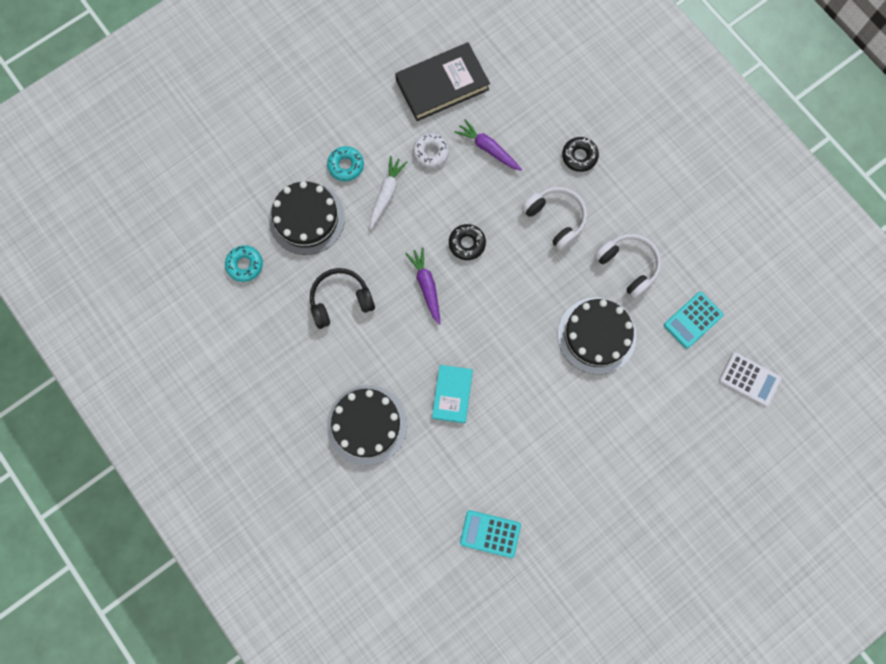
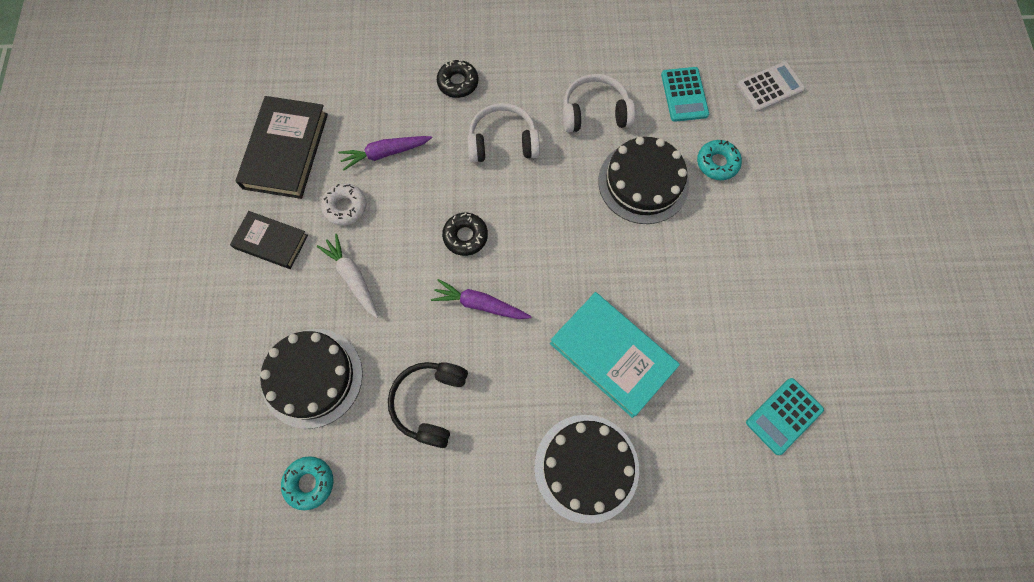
camera: 55 degrees left, 5 degrees down
(346, 166) = (289, 298): turquoise donut -> turquoise donut (717, 163)
(374, 126) = (271, 241): none -> black book
(452, 394) = (612, 355): turquoise book -> turquoise book, size x1.63

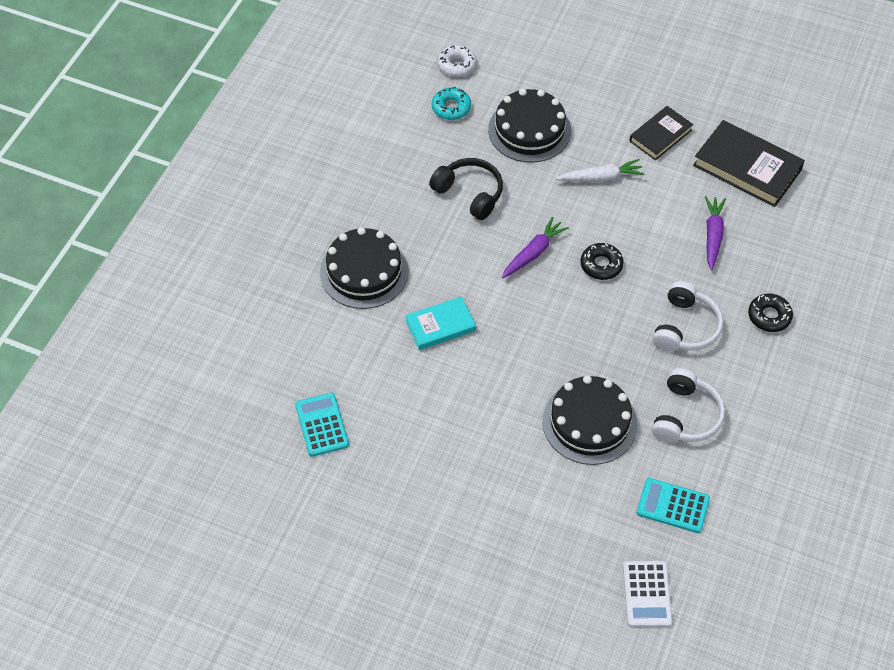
camera: 115 degrees right, 15 degrees down
(345, 207) = (670, 192): white donut -> white donut (456, 65)
(612, 355) = (440, 326): turquoise book -> turquoise book, size x0.61
(717, 163) = (580, 496): turquoise donut -> none

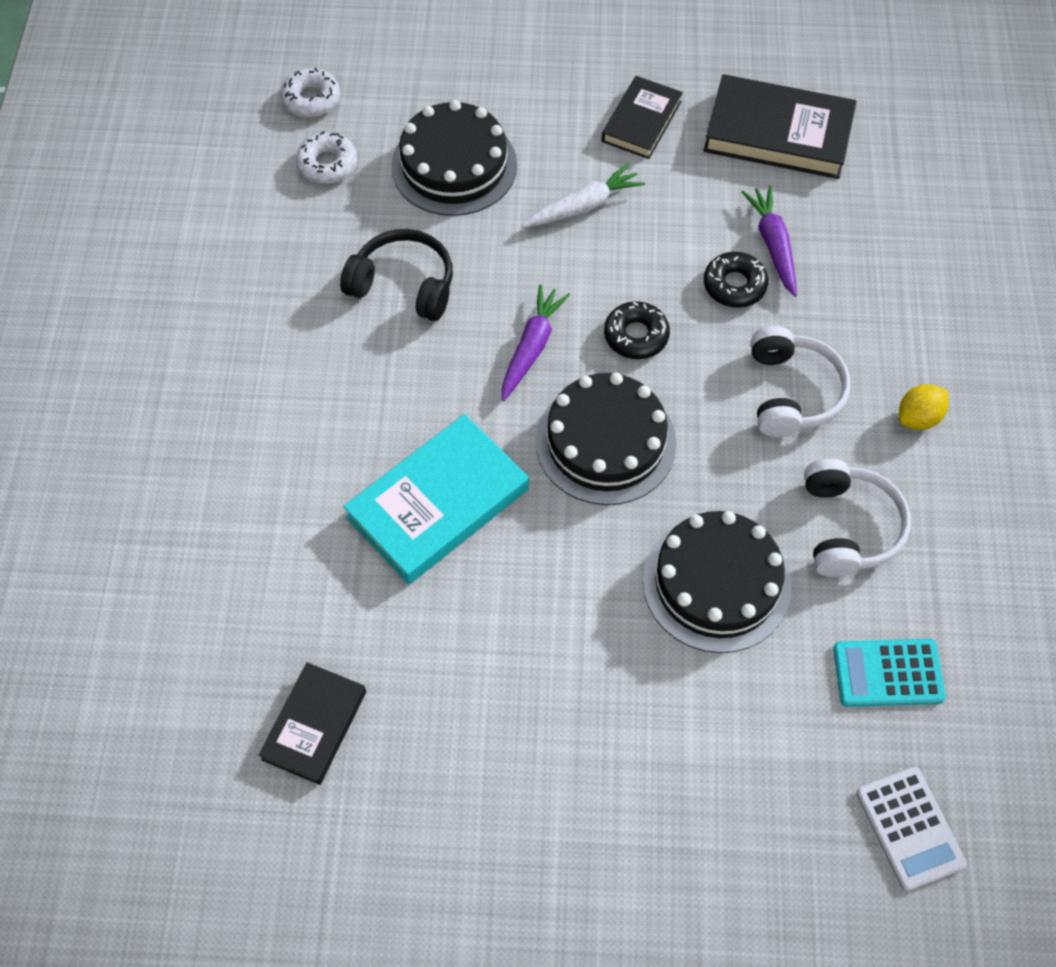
camera: 20 degrees left, 5 degrees up
(322, 425) = (314, 725): turquoise calculator -> black book
(364, 272) = (290, 454): black cake -> black cake (605, 442)
(440, 326) = (438, 503): turquoise book -> turquoise book, size x1.63
(451, 108) = (327, 164): turquoise donut -> white donut
(760, 366) = (918, 418): none -> yellow lemon
(769, 316) = (899, 339): black donut -> black donut (734, 285)

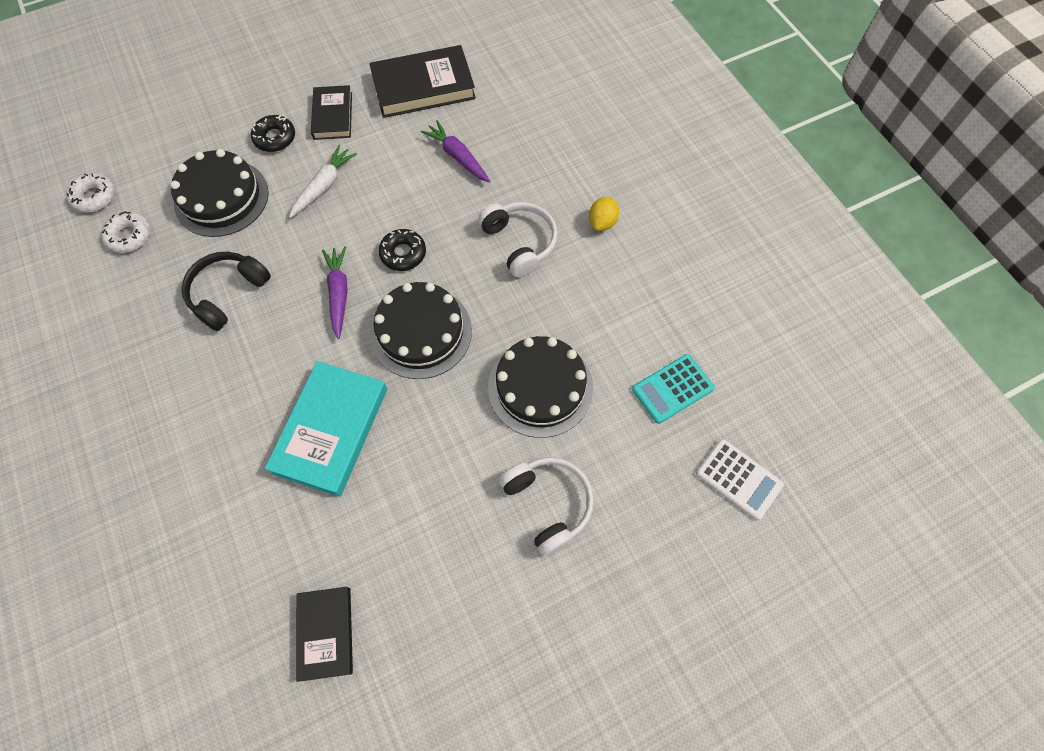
camera: 30 degrees left, 5 degrees up
(403, 285) = (228, 293): black headphones -> black headphones turned 45 degrees counterclockwise
(734, 285) = (448, 193): black donut -> black donut (275, 138)
(848, 527) = (599, 310): white headphones -> white headphones (548, 504)

